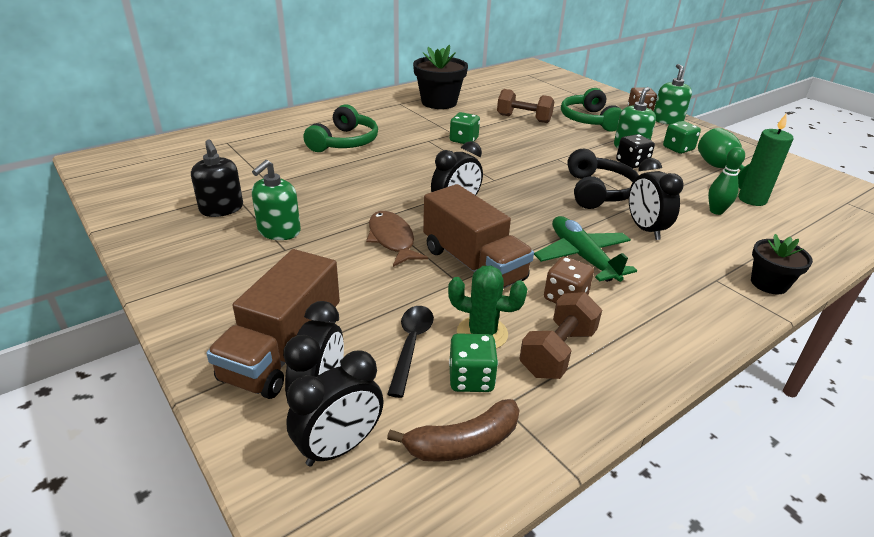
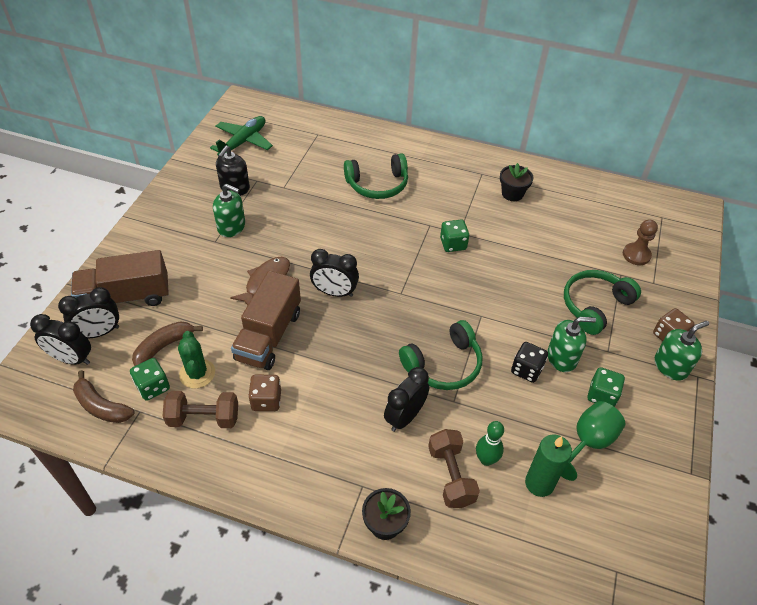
camera: 55 degrees right, 15 degrees up
(279, 231) = (231, 227): green soap dispenser -> green soap dispenser turned 150 degrees counterclockwise
(411, 345) = (164, 347): black spoon -> brown banana
(439, 102) = (512, 194): black flower pot -> black flower pot, size x0.59
(523, 119) = (542, 260): brown dumbbell -> brown dumbbell (451, 476)
(554, 93) = (636, 255): none -> brown pawn
(582, 257) = (327, 391): green plane -> green plane (243, 142)
(598, 191) = (444, 365): black headphones -> green headphones

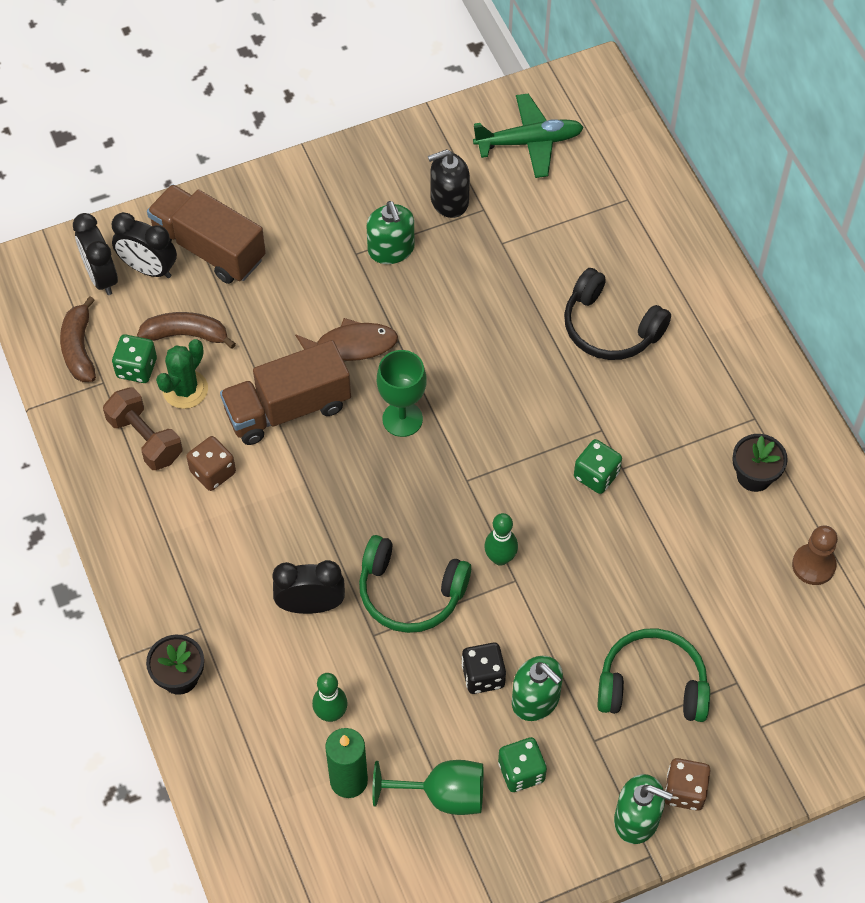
camera: 50 degrees right, 10 degrees up
(334, 292) = (402, 419): black clock -> green goblet
(377, 185) = (610, 328): green headphones -> black headphones
(451, 476) = (282, 695): brown dumbbell -> none
(461, 312) = (500, 558): none -> green bowling pin
(636, 255) = (791, 679): brown pawn -> brown pawn (813, 565)

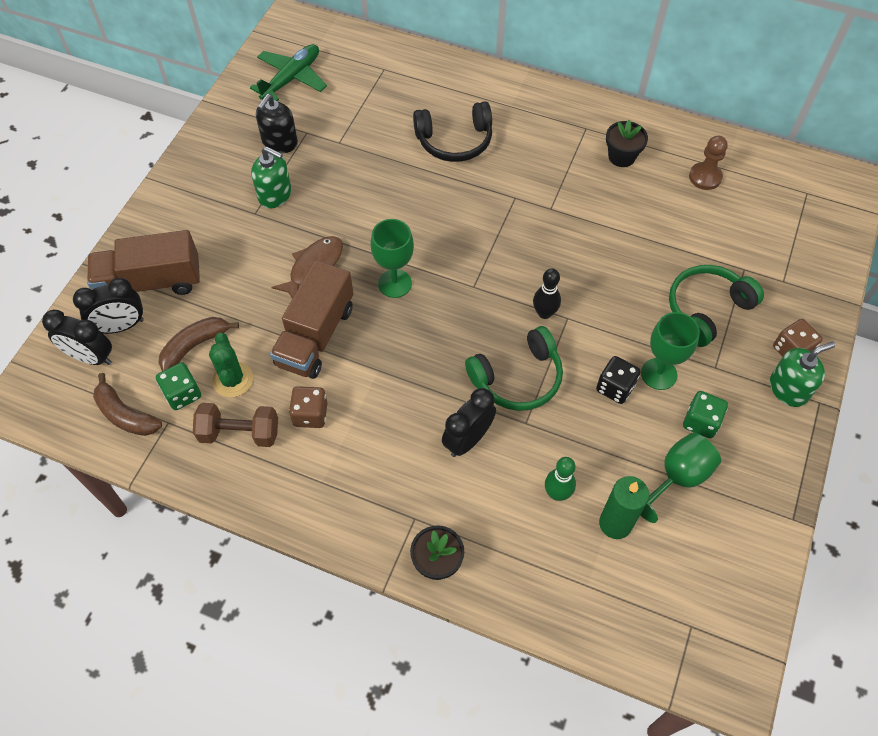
camera: 45 degrees left, 0 degrees up
(500, 558) = (544, 313): green bowling pin -> black bowling pin
(535, 699) = (659, 374): green soap dispenser -> green goblet
(596, 475) = (541, 224): green dice -> none

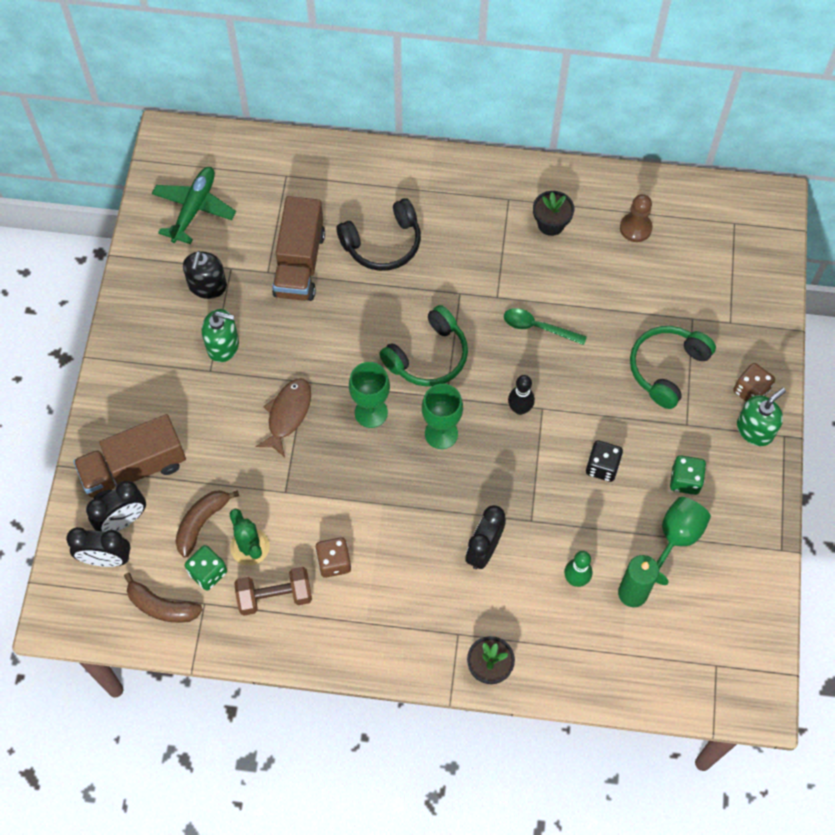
camera: 15 degrees left, 5 degrees up
(315, 336) = (313, 484): brown truck -> brown truck (299, 263)
(518, 378) = (512, 480): green headphones -> green headphones (428, 357)
(584, 243) = (538, 327): none -> green spoon
(659, 374) = (638, 444): green goblet -> green goblet (441, 433)

